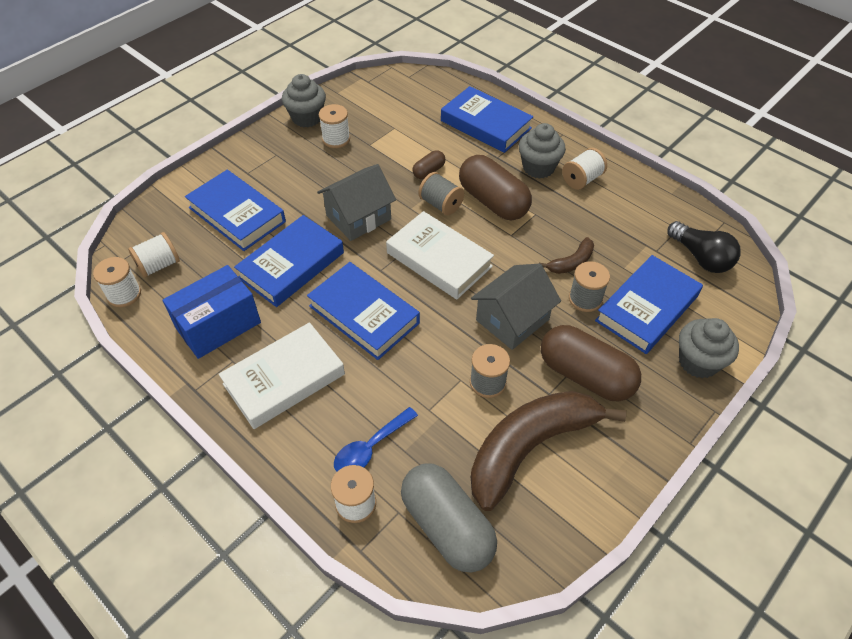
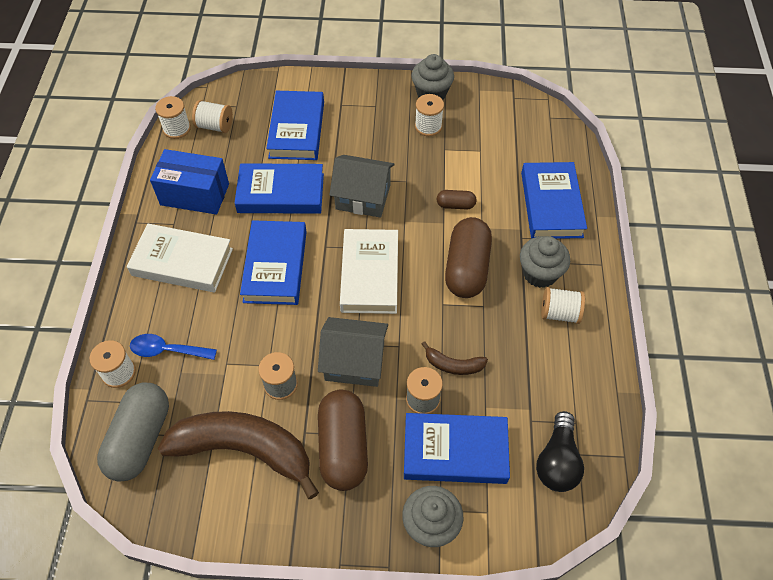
camera: 50 degrees right, 5 degrees up
(441, 204) = (428, 237): grey spool -> none

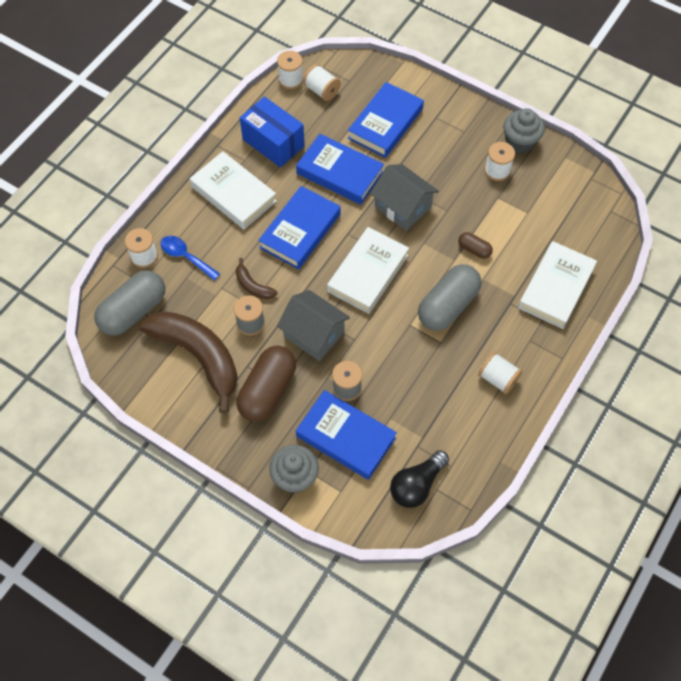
camera: 30 degrees right, 5 degrees up
(453, 365) = (386, 375): brown banana -> brown banana (253, 286)
(466, 268) = (448, 306): brown capsule -> grey capsule
(540, 273) = (504, 339): grey cupcake -> none
(551, 204) = (556, 288): blue book -> white book

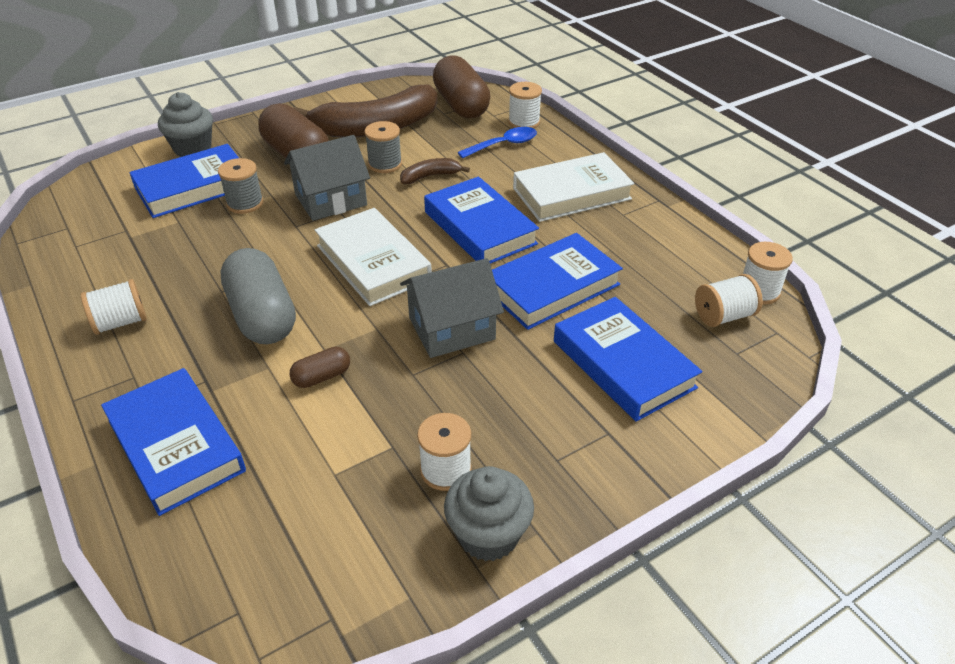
camera: 115 degrees right, 20 degrees down
(133, 311) = (461, 105): grey capsule -> brown capsule
(273, 143) = (639, 244): blue box -> none
(416, 485) = (89, 216): black light bulb -> none
(556, 288) = (175, 445): white book -> blue book

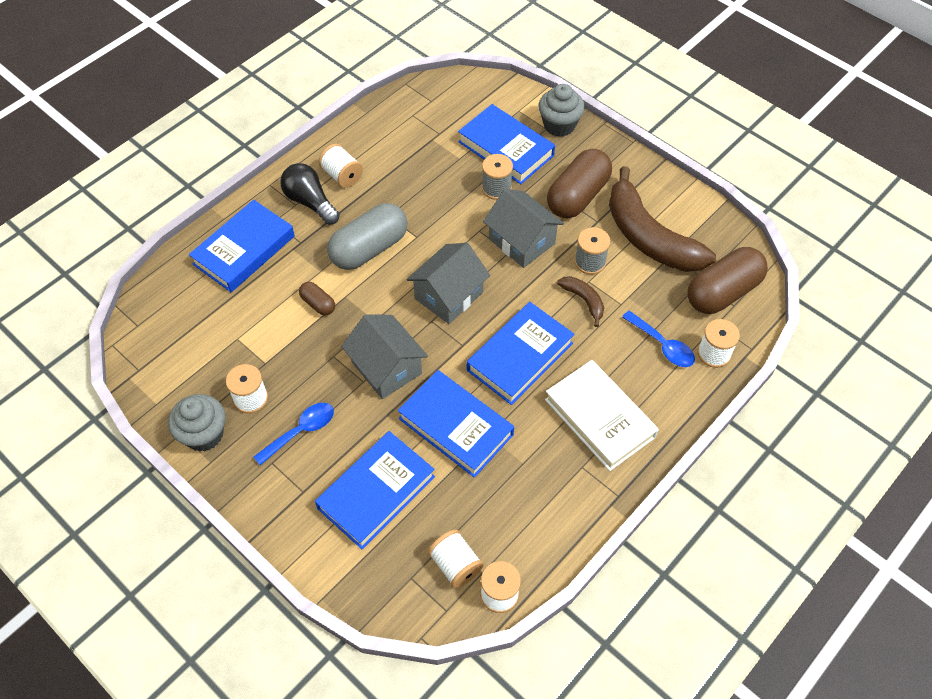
camera: 75 degrees right, 15 degrees up
(141, 360) = (310, 202): none -> black light bulb
(373, 263) = (449, 295): white book -> grey house
(517, 422) = (301, 431): none -> blue spoon

